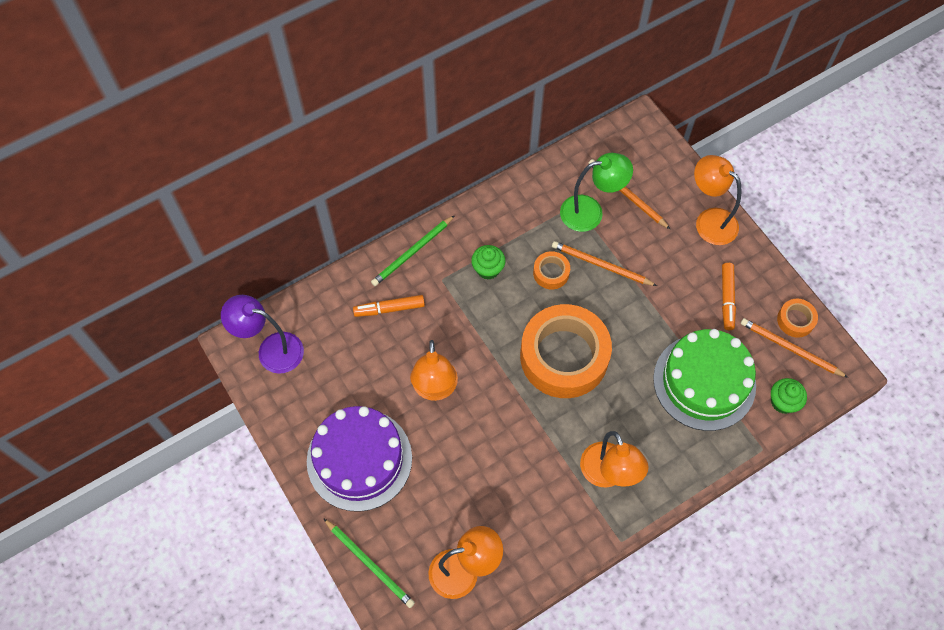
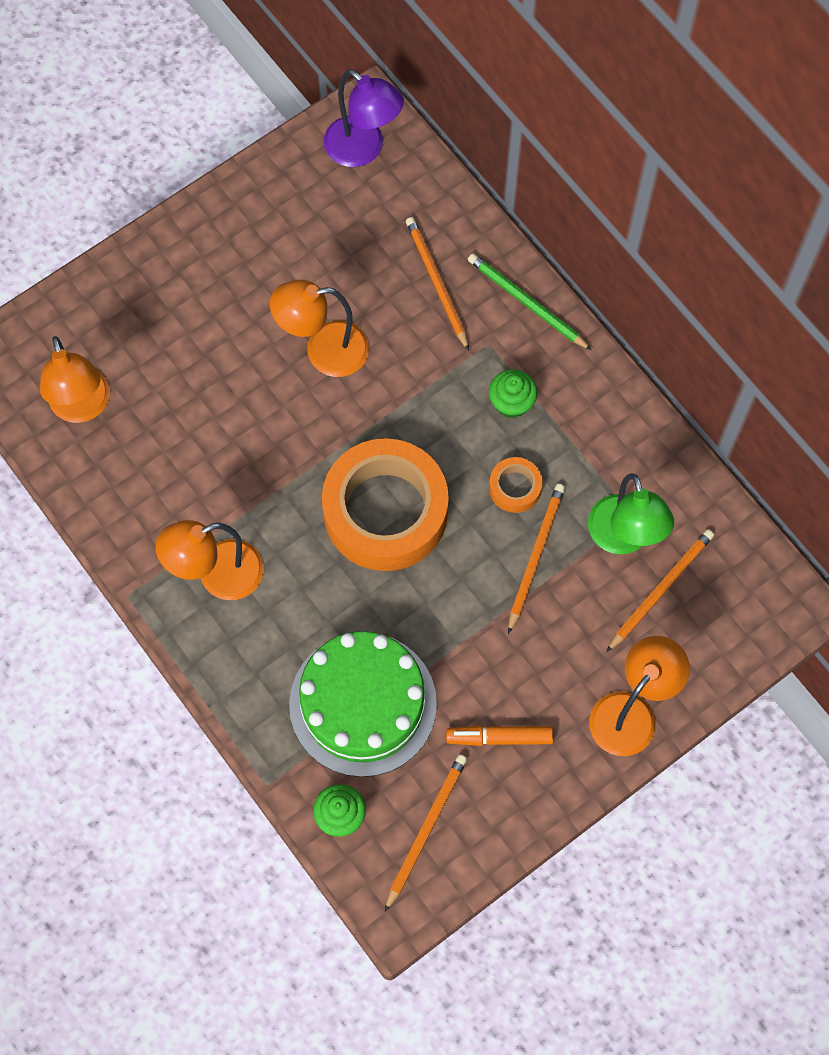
camera: 85 degrees right, 5 degrees up
(271, 350) = (363, 150): purple lamp -> purple lamp turned 120 degrees clockwise
(359, 459) = (221, 271): purple cake -> none
(370, 564) = (88, 298): green pencil -> none
(389, 308) = (437, 283): orange marker -> orange pencil
(795, 320) = (474, 839): orange tape -> none

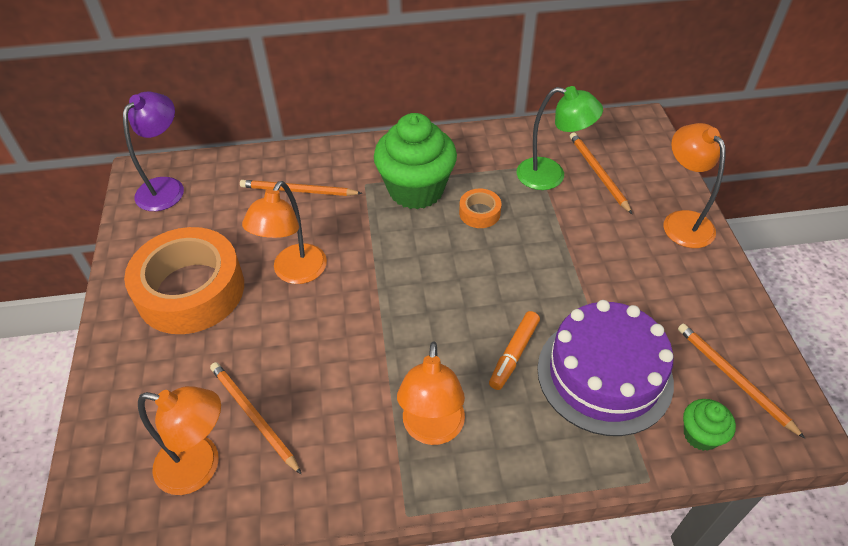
camera: 60 degrees left, 20 degrees down
(363, 150) = (166, 187): purple lamp -> purple lamp turned 45 degrees counterclockwise
(363, 704) = (604, 374): green cake -> purple cake
(385, 512) = (450, 291): orange tape -> orange tape (191, 290)
(499, 737) = (671, 300): orange marker -> orange marker (513, 354)
(511, 403) = (416, 190): green cupcake -> green cupcake, size x2.13
(526, 302) = (351, 154): green pencil -> none
(535, 556) = (538, 223): orange pencil -> orange pencil (253, 416)

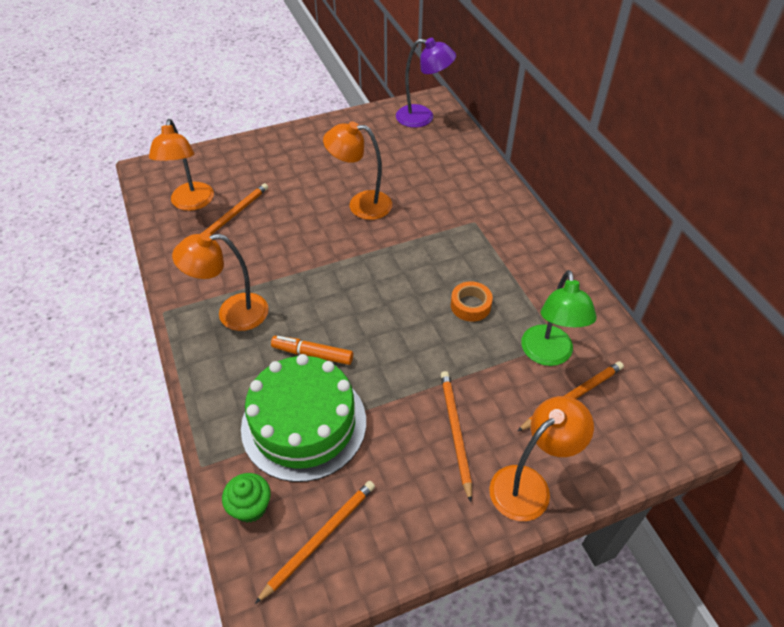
camera: 75 degrees right, 0 degrees up
(191, 290) = (329, 158): orange tape -> none
(298, 191) = (448, 184): orange pencil -> orange pencil (455, 432)
(416, 190) = (481, 256): green cupcake -> none
(604, 374) = (304, 424): purple cake -> green cake

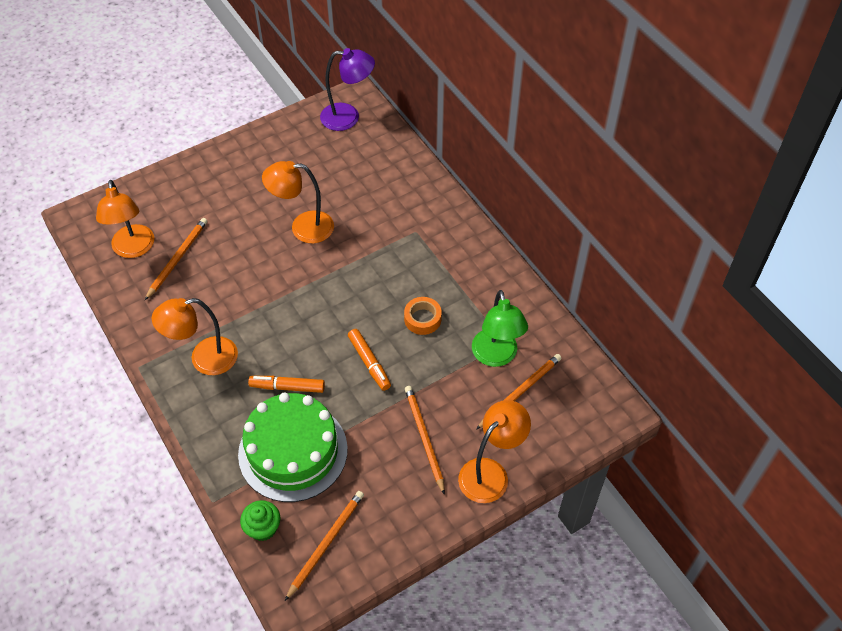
camera: 10 degrees left, 5 degrees up
(406, 342) = (369, 363): none -> orange marker

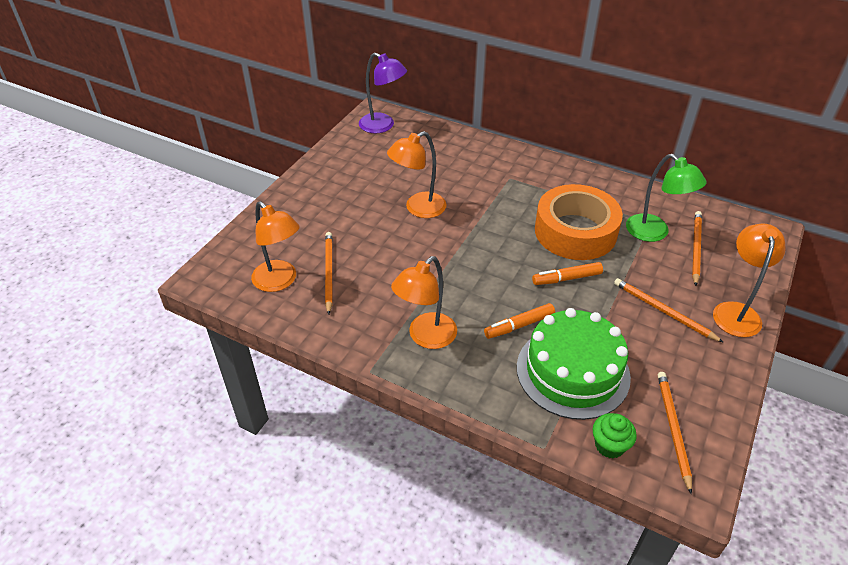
camera: 30 degrees left, 10 degrees down
(348, 117) = (383, 126): purple lamp -> purple lamp turned 60 degrees clockwise
(369, 363) = (566, 278): orange marker -> orange marker turned 135 degrees clockwise
(422, 319) = (575, 231): orange tape -> orange tape, size x2.35

